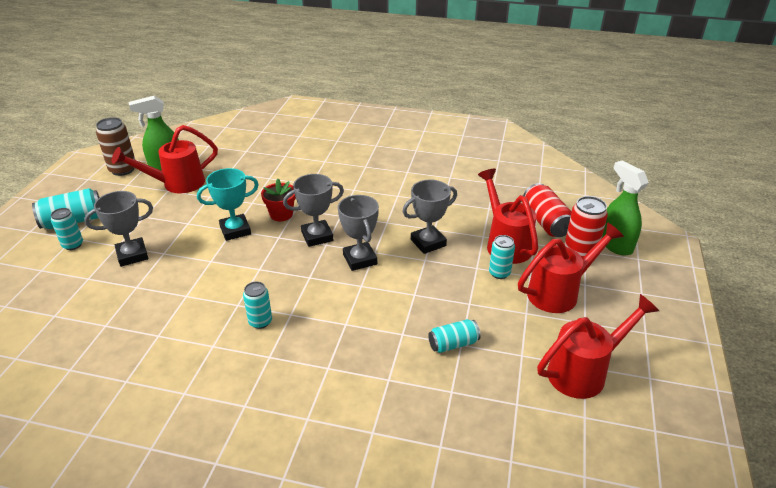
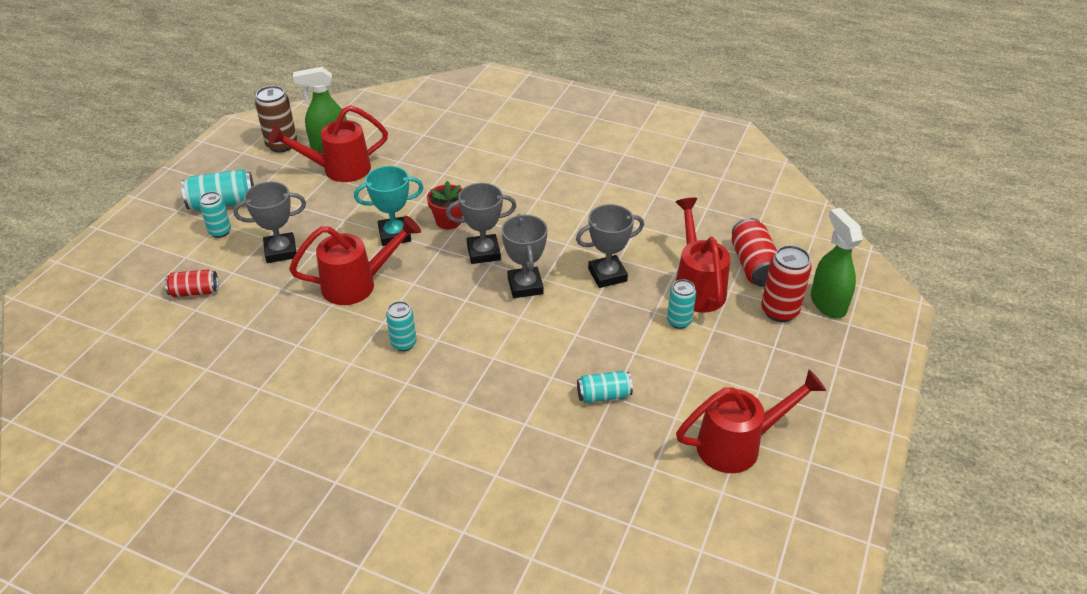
camera: 10 degrees right, 5 degrees up
(52, 299) = (194, 292): none -> red can
(560, 292) = (741, 352): red watering can -> red watering can (358, 284)

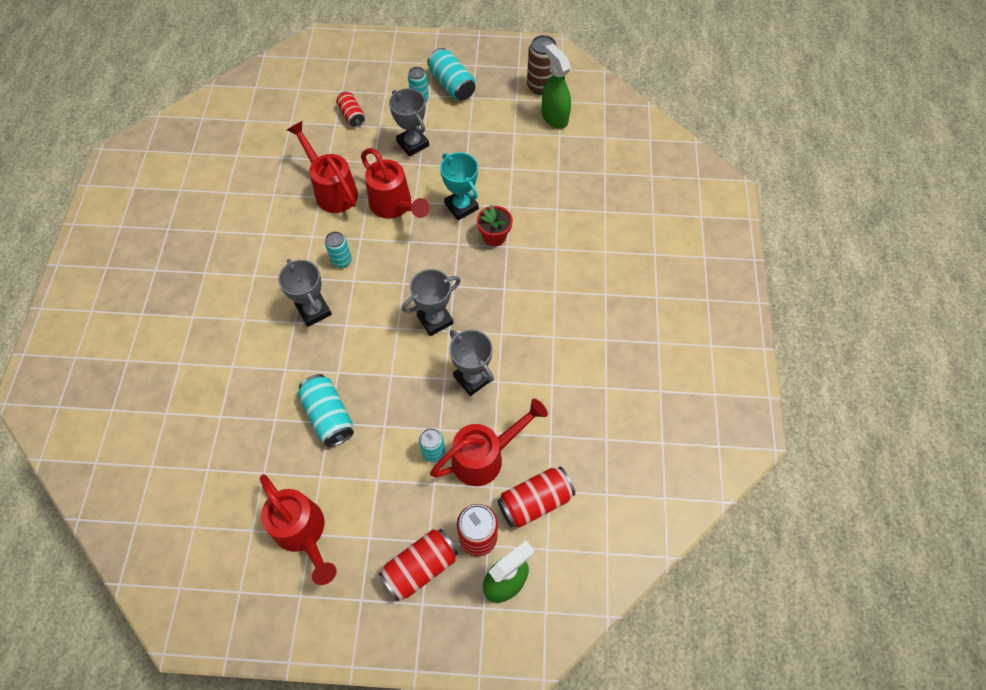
camera: 70 degrees right, 20 degrees up
(338, 170) = (526, 136): red watering can -> red watering can (332, 190)
(483, 252) = (464, 275): grey trophy -> grey trophy (314, 311)
(603, 395) = (329, 416): turquoise can -> turquoise can, size x1.55
(799, 358) = (420, 567): none -> red can

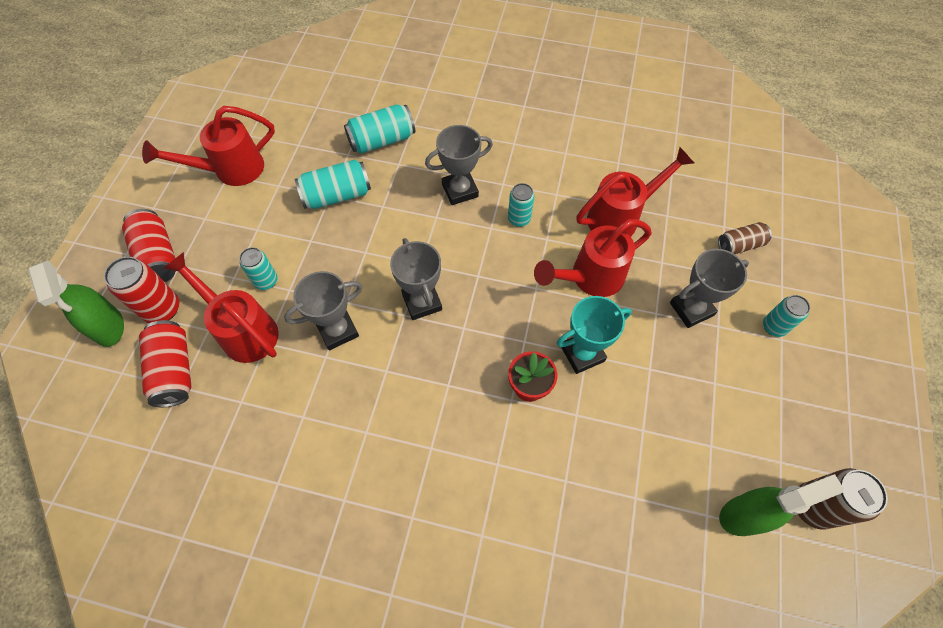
camera: 100 degrees right, 0 degrees up
(352, 115) = (739, 245): red can -> brown can
(452, 85) = (804, 373): turquoise can -> turquoise can (382, 140)
(486, 456) = (243, 330): red watering can -> red watering can turned 150 degrees clockwise

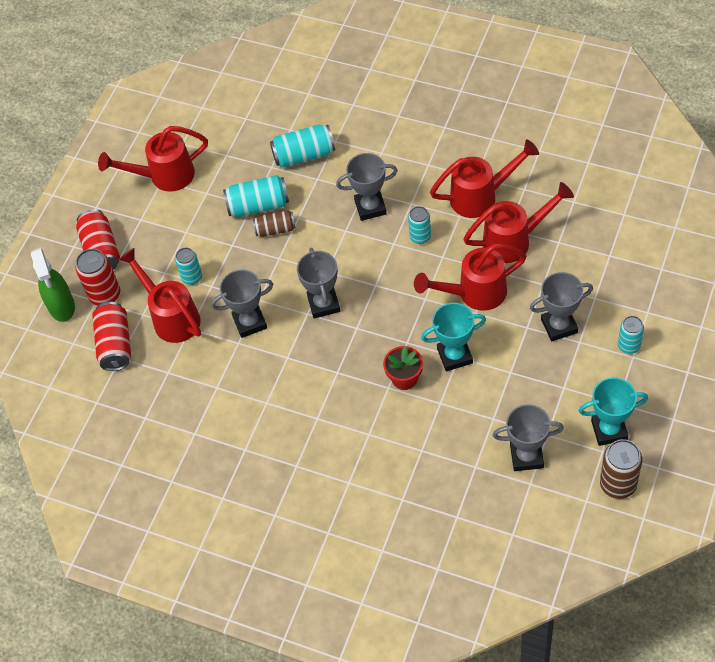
camera: 15 degrees right, 5 degrees down
(576, 172) = (481, 196): none -> red watering can
(694, 477) = (526, 456): none -> grey trophy
(739, 245) = (619, 273): brown can -> brown can (275, 229)
(745, 515) = (560, 486): green spray bottle -> none
(781, 433) = (609, 430): none -> turquoise trophy

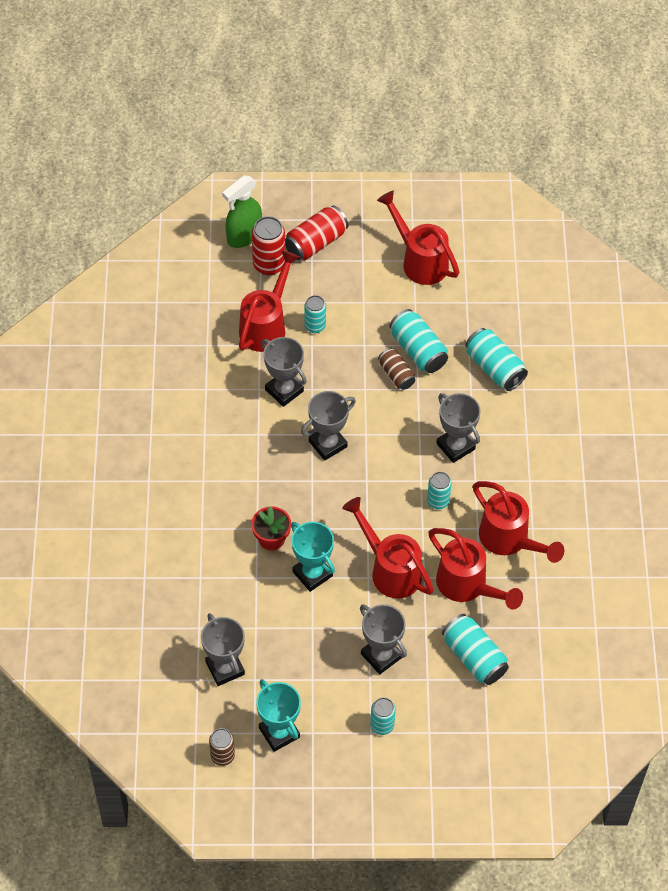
camera: 60 degrees right, 0 degrees up
(115, 344) = (220, 293): red can -> none
(585, 257) = (474, 657): none -> turquoise can
(618, 484) = (222, 756): brown can -> brown can, size x0.65

